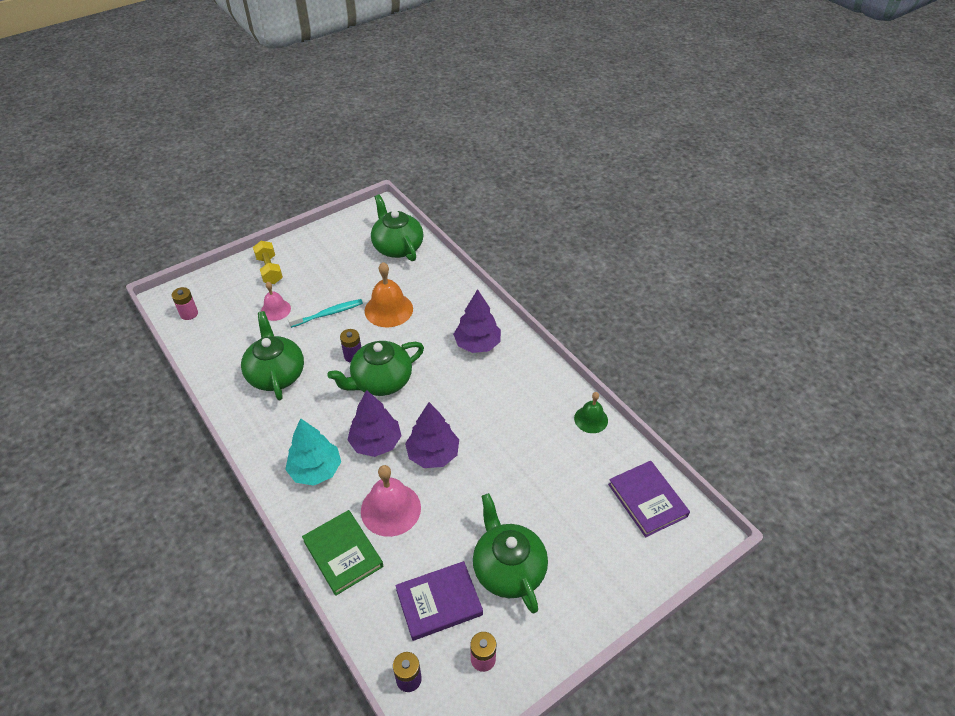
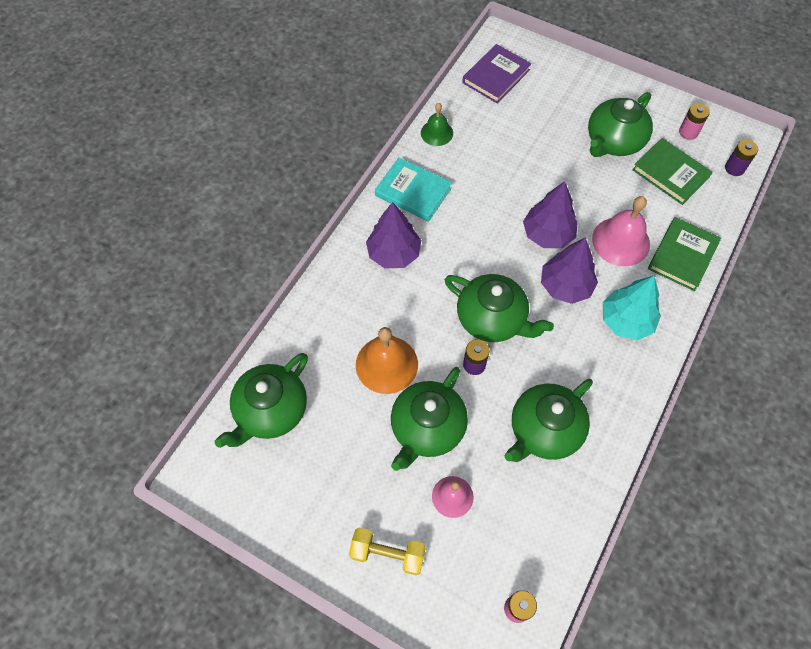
camera: 115 degrees left, 15 degrees up
(269, 270) = (387, 554): yellow dumbbell -> yellow dumbbell turned 60 degrees clockwise
(328, 314) = (427, 428): turquoise toothbrush -> green teapot
(439, 602) = (670, 173): purple book -> green book
(531, 377) = (413, 192): none -> turquoise book

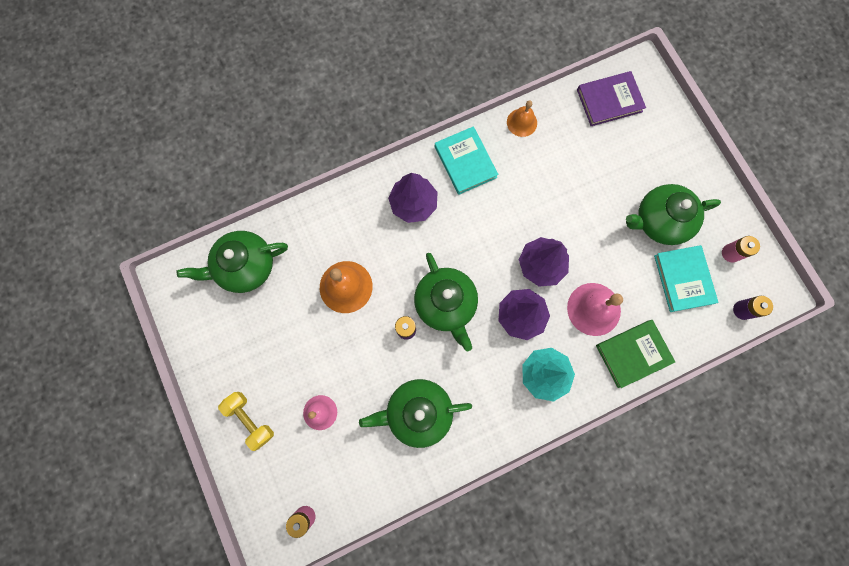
camera: 35 degrees right, 15 degrees up
(427, 428) = (339, 352): green teapot -> none
(437, 133) = (522, 122): green bell -> orange bell
(670, 173) = (683, 279): green book -> turquoise book

